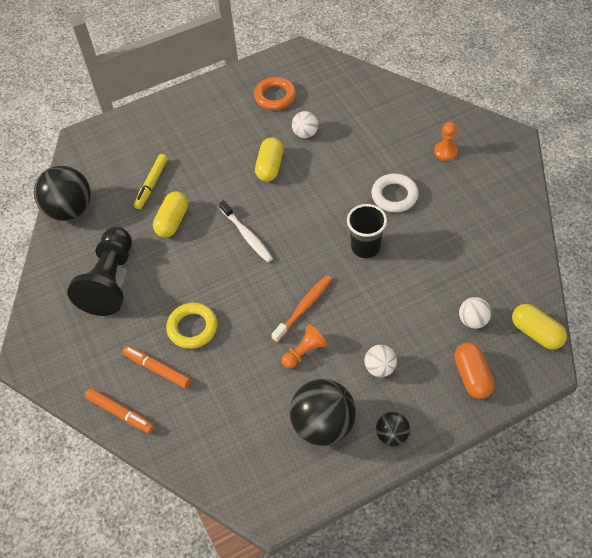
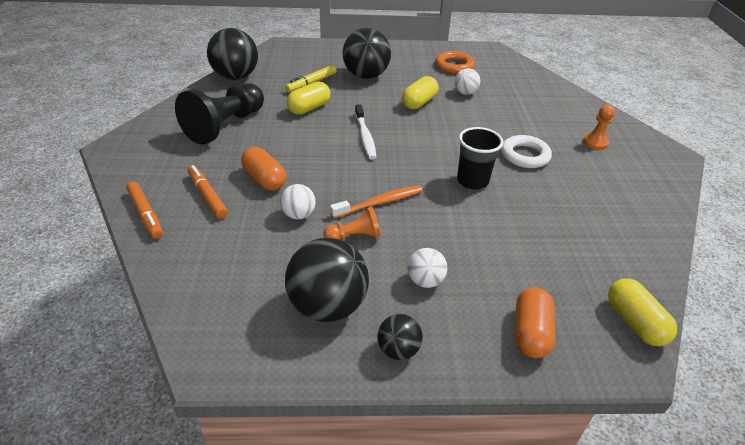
camera: 20 degrees right, 15 degrees down
(192, 328) = (264, 179): yellow ring -> orange capsule
(198, 150) = (366, 76): none -> black ball
(473, 320) = (558, 280): white ball -> white ball (298, 215)

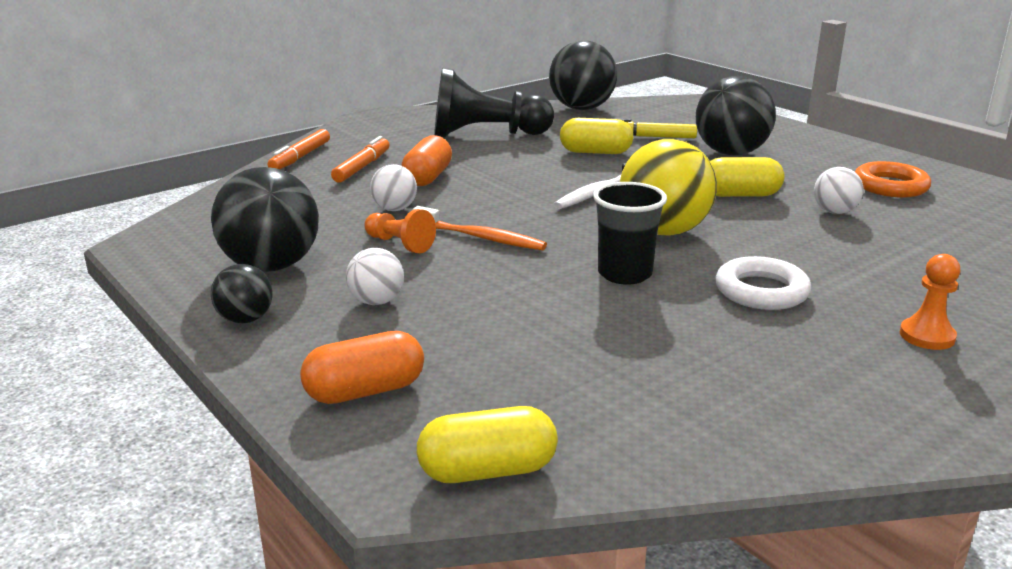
camera: 55 degrees right, 15 degrees down
(436, 144) = (663, 231): none -> yellow ball
(634, 322) = (487, 471): yellow capsule -> yellow capsule turned 45 degrees clockwise

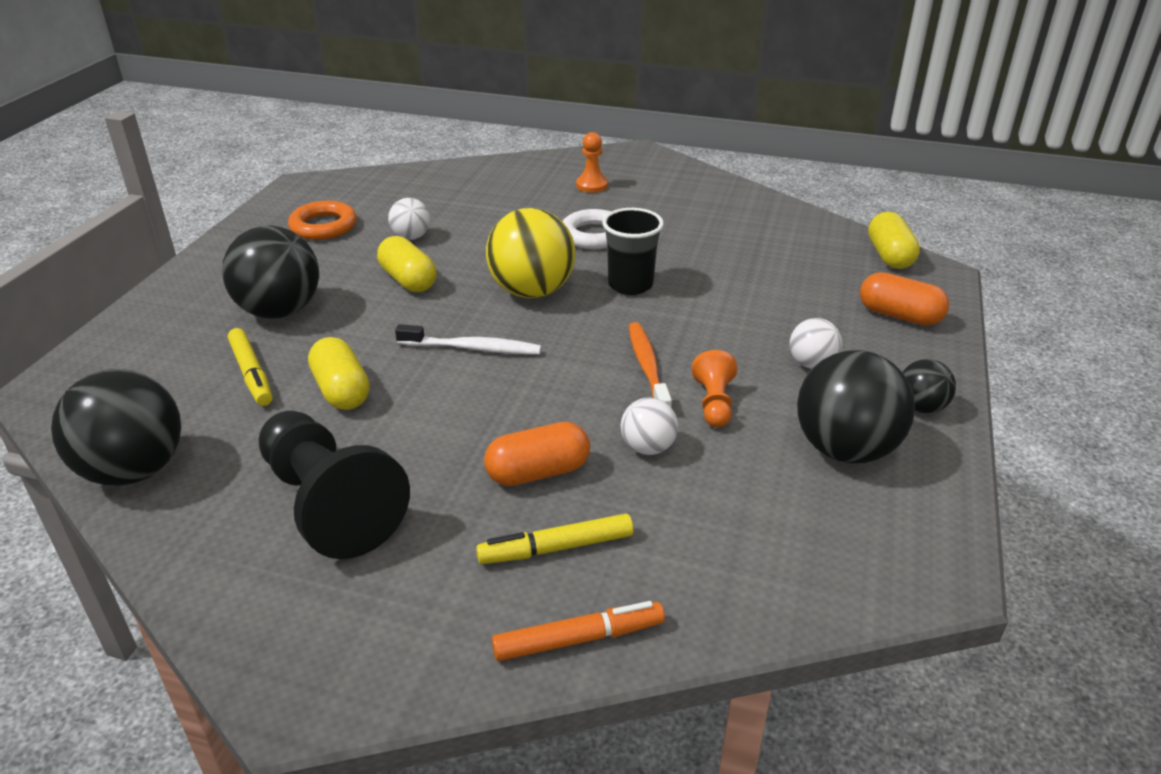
camera: 125 degrees left, 10 degrees up
(362, 167) = (556, 548): orange marker -> yellow marker
(487, 471) = (889, 256): yellow capsule -> yellow capsule turned 45 degrees clockwise

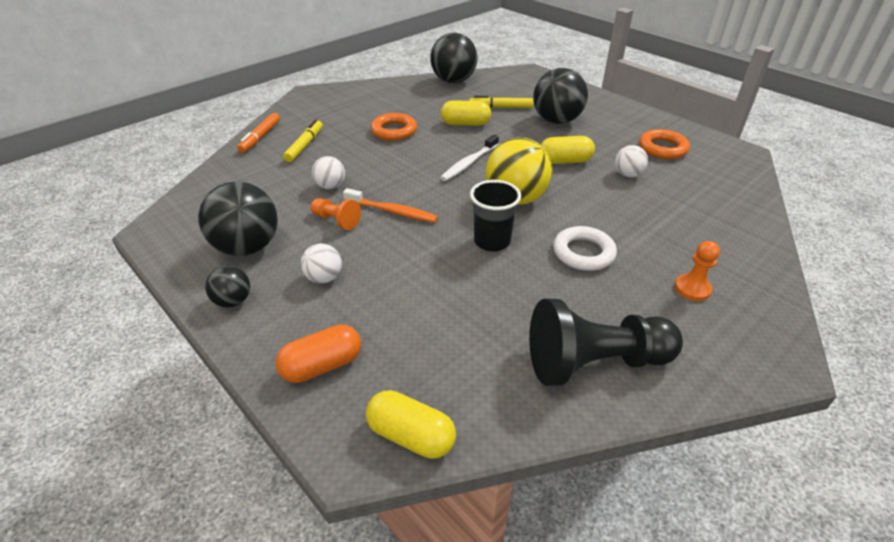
camera: 120 degrees right, 5 degrees up
(330, 505) = (389, 109): black pawn -> black pawn (594, 362)
(420, 459) = (394, 131): none -> orange ring
(538, 472) = (351, 154): orange capsule -> none

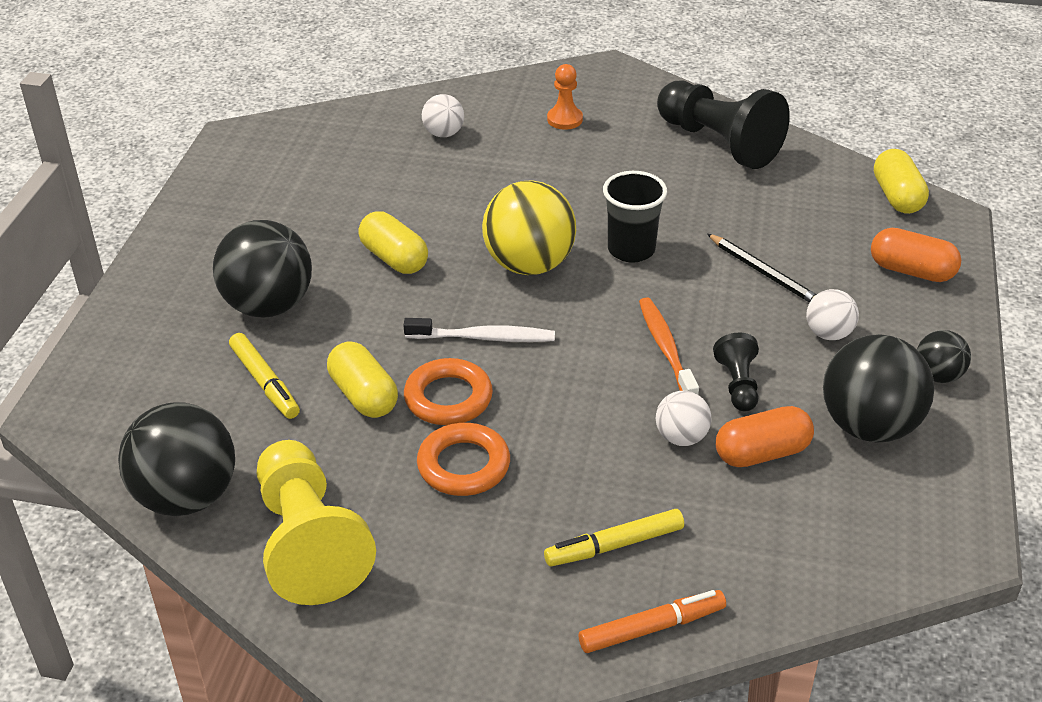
camera: 125 degrees left, 0 degrees up
(287, 203) = (762, 453): none -> orange capsule
(336, 220) = (738, 384): orange pawn -> black pawn
(400, 94) = (308, 542): none -> yellow pawn
(408, 285) = (764, 273): none -> black pencil
(583, 253) = (580, 188): white ring -> none
(627, 175) = (381, 202): white ball -> white ball (443, 134)
(662, 148) = (280, 193): orange ring -> orange ring (448, 398)

